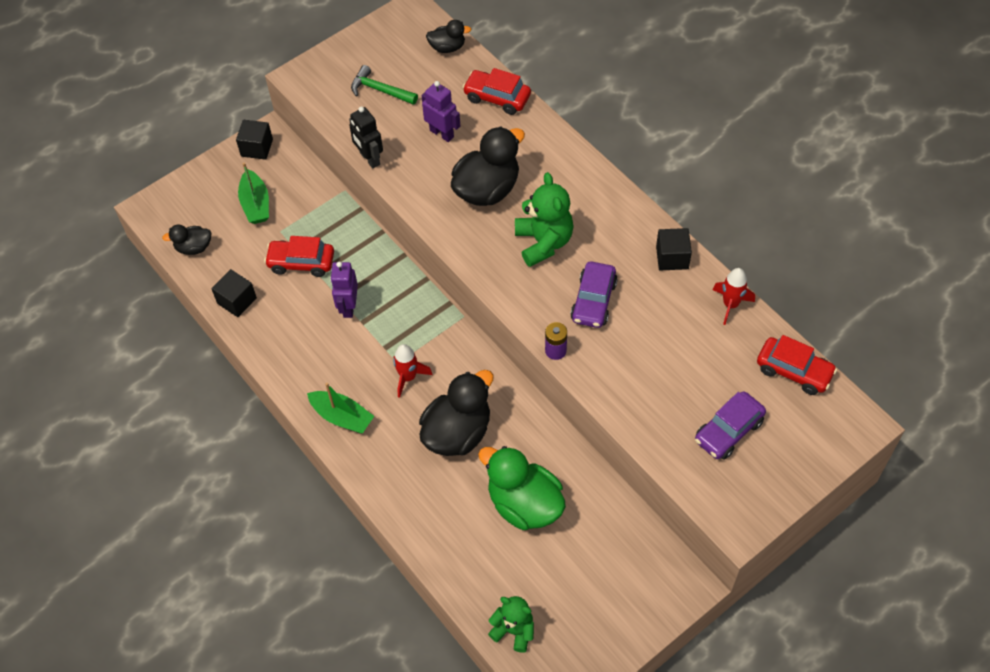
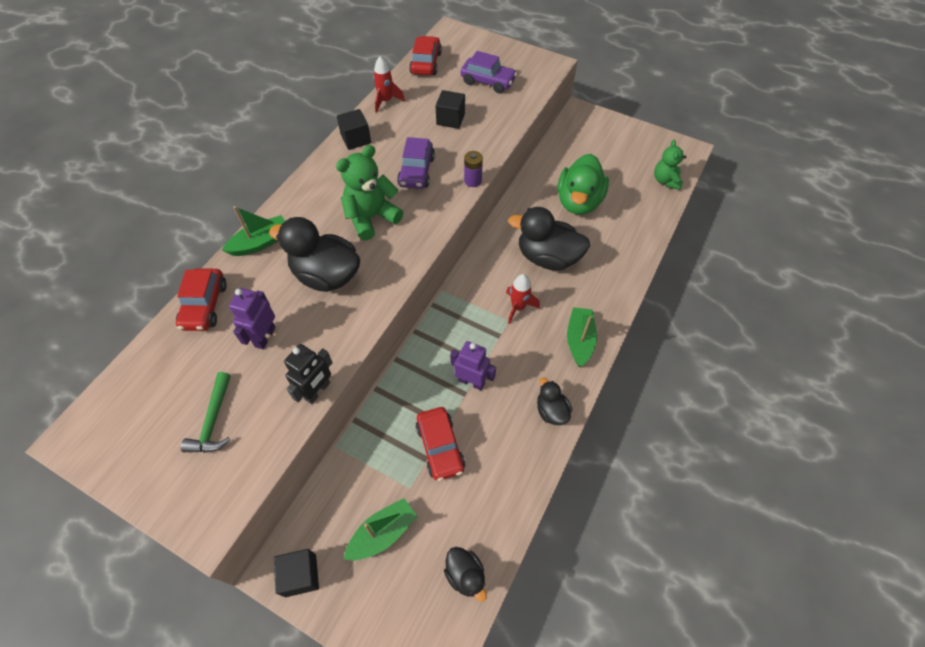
camera: 115 degrees left, 0 degrees up
(237, 301) = (510, 489): black cube -> black cube (450, 119)
(348, 307) = (471, 382): purple robot -> purple robot turned 135 degrees counterclockwise
(447, 47) = (134, 377): black duck -> black duck (551, 411)
(552, 147) = (261, 243): none -> green boat
(593, 301) = (416, 171): purple car -> purple car turned 105 degrees clockwise

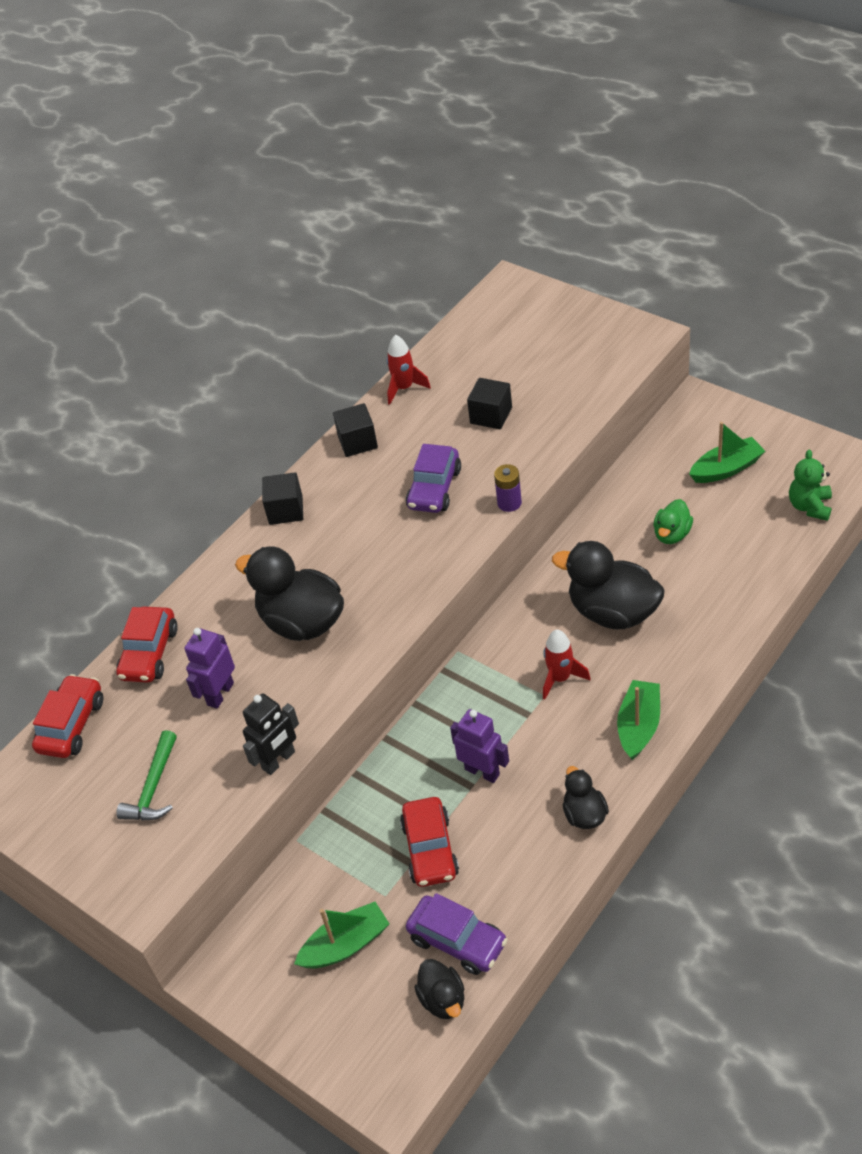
camera: 15 degrees right, 10 degrees down
(261, 243) = (222, 578): green boat -> green boat (726, 469)
(300, 575) = (241, 983): black cube -> black cube (286, 510)
(371, 218) = (367, 549): green teddy bear -> none
(426, 63) = (467, 332): red car -> red car (71, 725)
(488, 81) = (552, 360): purple car -> purple car (457, 941)
(578, 202) = (672, 534): green duck -> green duck, size x0.53

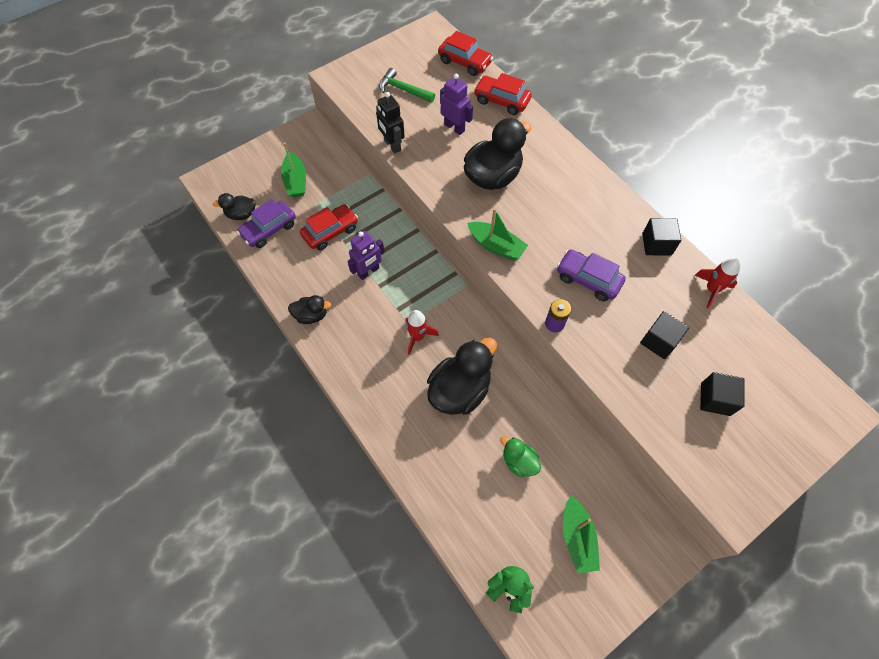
camera: 100 degrees right, 15 degrees up
(286, 510) = (599, 187): black cube -> black cube (715, 399)
(430, 849) = (330, 232): red car -> red car turned 135 degrees clockwise
(639, 726) = (358, 370): green boat -> green boat (496, 246)

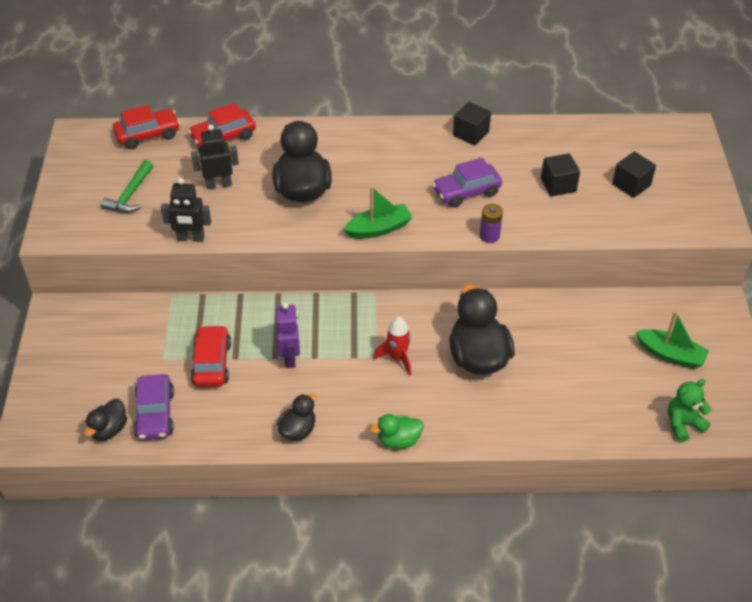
camera: 55 degrees left, 15 degrees down
(296, 181) = (115, 360): green boat -> none
(403, 90) = (130, 195): green hammer -> green hammer turned 45 degrees counterclockwise
(454, 127) = (218, 184): purple robot -> black robot
(519, 461) = (577, 354): green duck -> green duck (398, 440)
(711, 290) = (539, 130): red rocket -> none

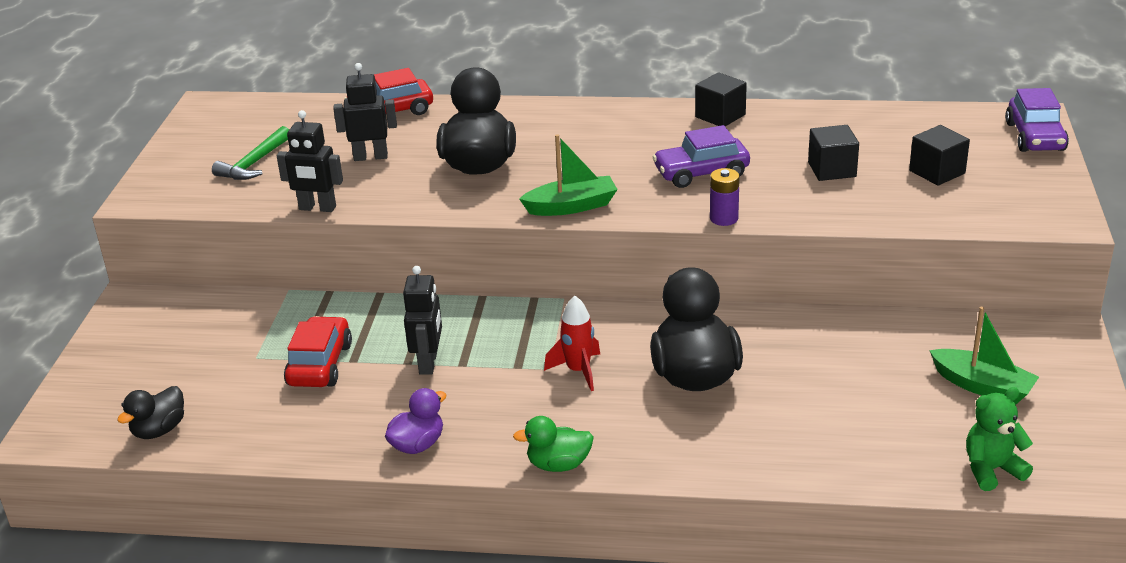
camera: 10 degrees right, 15 degrees down
(148, 135) = (295, 108): red car -> none
(155, 414) = (226, 416): purple car -> purple car (1035, 137)
(290, 357) = (428, 363): purple robot -> black robot
(298, 430) = (417, 445): black duck -> purple duck

